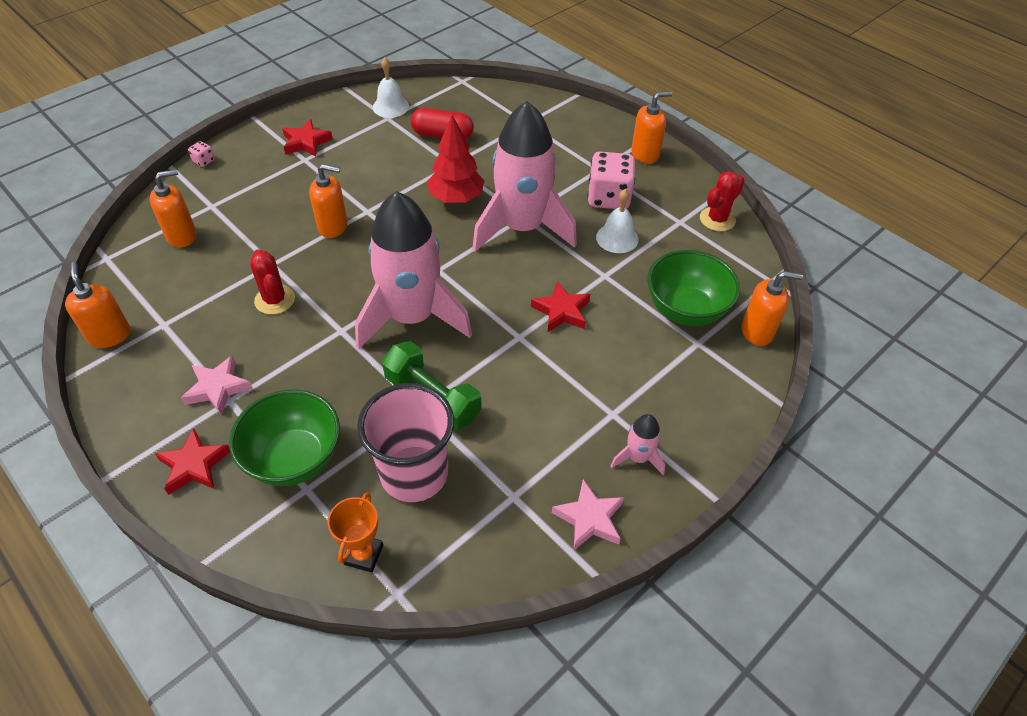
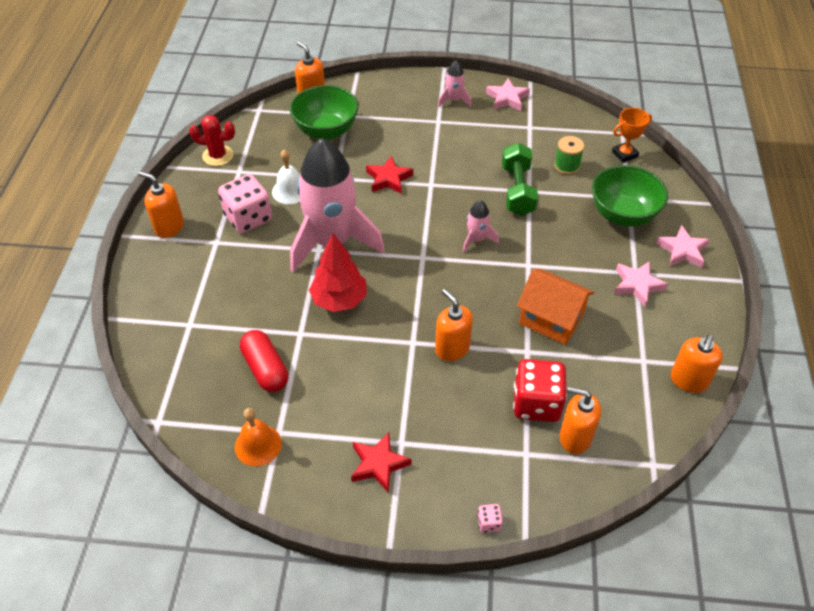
camera: 130 degrees left, 0 degrees up
(194, 465) = (682, 250): red star -> pink star
(231, 236) = (536, 403): none -> red dice
(275, 300) = (551, 319): red cactus -> orange house
(390, 106) = (258, 445): white bell -> orange bell
(412, 317) = (476, 239): pink rocket -> pink rocket, size x0.41
(414, 474) = (566, 166): pink cup -> green spool

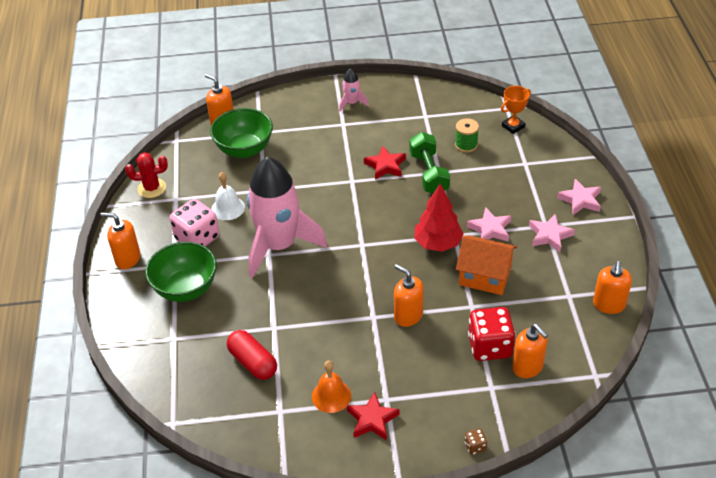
camera: 10 degrees left, 5 degrees down
(258, 445) = (265, 425): orange bell -> orange bell (331, 396)
(339, 300) = (300, 293): red tree -> red tree (437, 243)
(388, 179) = (313, 182): red star -> red star (385, 166)
(476, 239) = (404, 221): pink rocket -> none
(489, 523) = (475, 446): pink dice -> brown dice
(507, 98) = (399, 94): pink star -> pink star (490, 229)
(575, 437) = (527, 367): orange soap dispenser -> orange soap dispenser turned 135 degrees counterclockwise
(622, 215) = (524, 179): green bowl -> green bowl (186, 289)

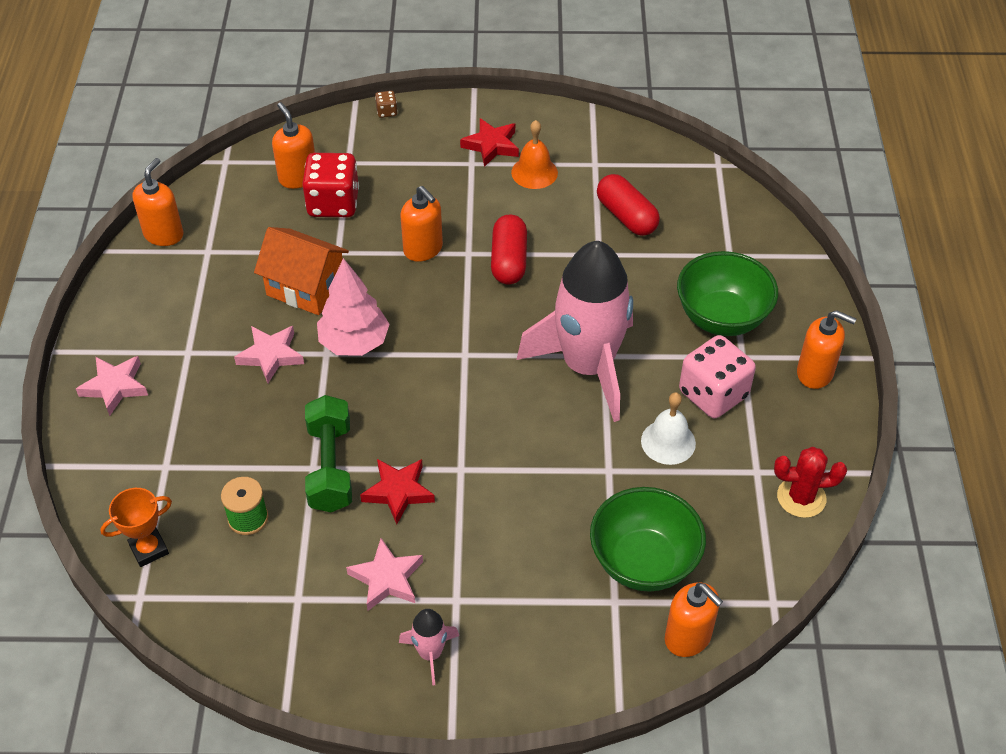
camera: 175 degrees left, 5 degrees up
(342, 314) = (509, 261): none -> red capsule
(437, 243) = (354, 343): red tree -> pink tree
(549, 235) = (190, 335): pink star -> pink star (387, 578)

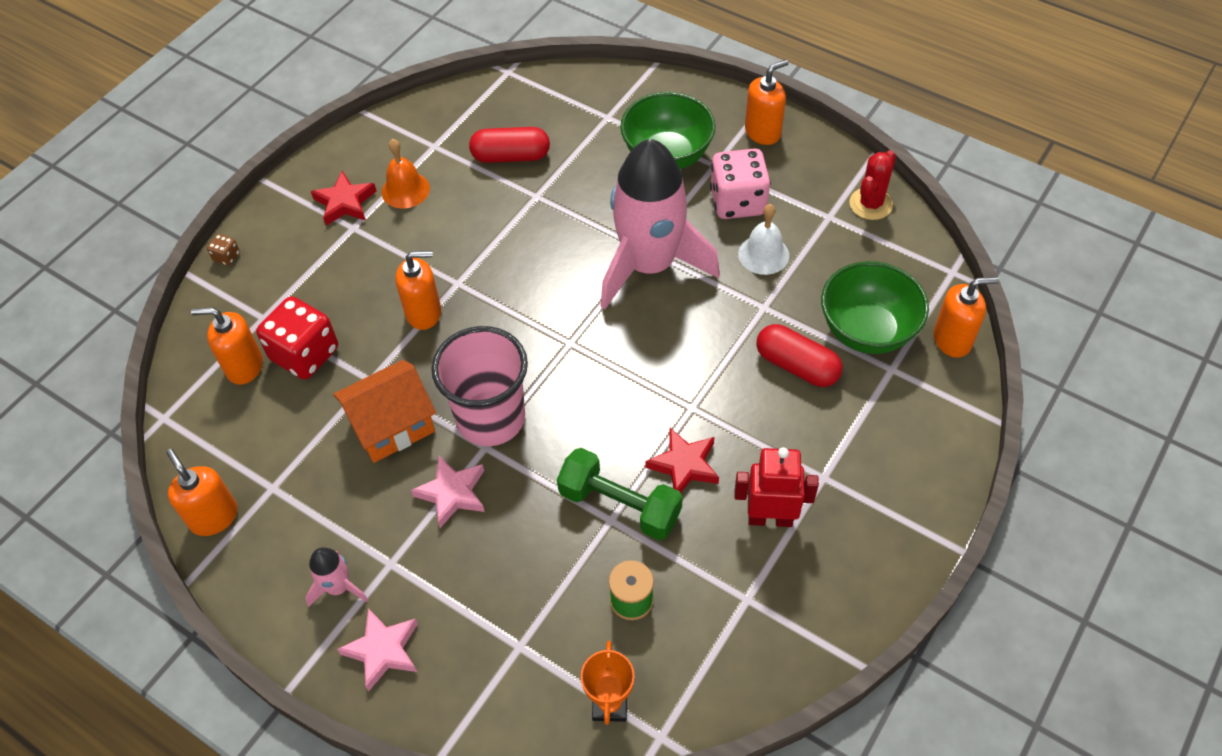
camera: 55 degrees left, 5 degrees up
(354, 343) = (491, 418): pink tree -> pink cup
(387, 578) = (770, 518): pink star -> red robot
(430, 653) = (865, 522): pink rocket -> pink rocket (338, 587)
(509, 261) = (491, 259): red capsule -> red capsule (796, 366)

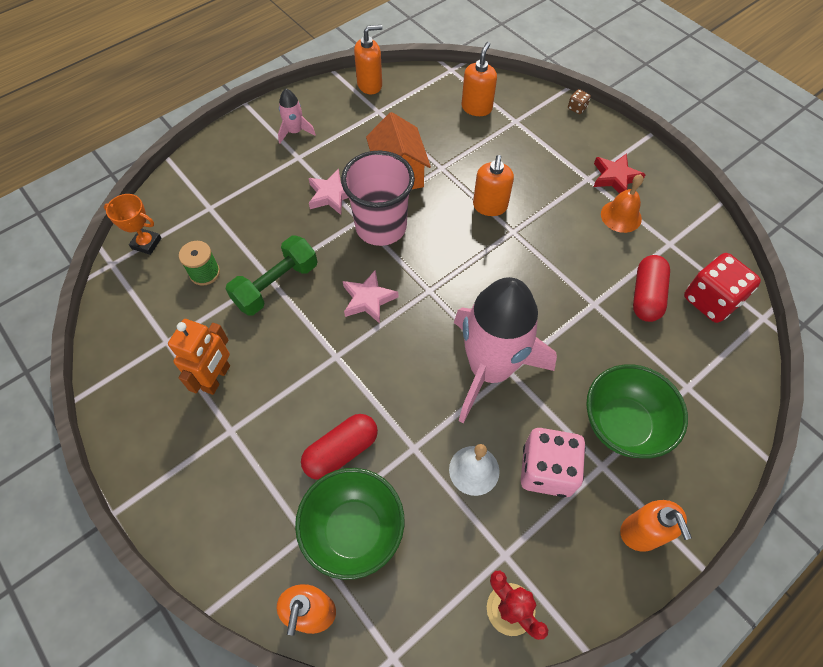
camera: 105 degrees right, 5 degrees up
(305, 354) = (476, 138): red dice -> red dice (710, 300)
(383, 650) = (244, 145): pink star -> pink star (368, 299)
(684, 465) = (288, 335): red star -> none
(770, 518) = (217, 378): red robot -> orange robot

